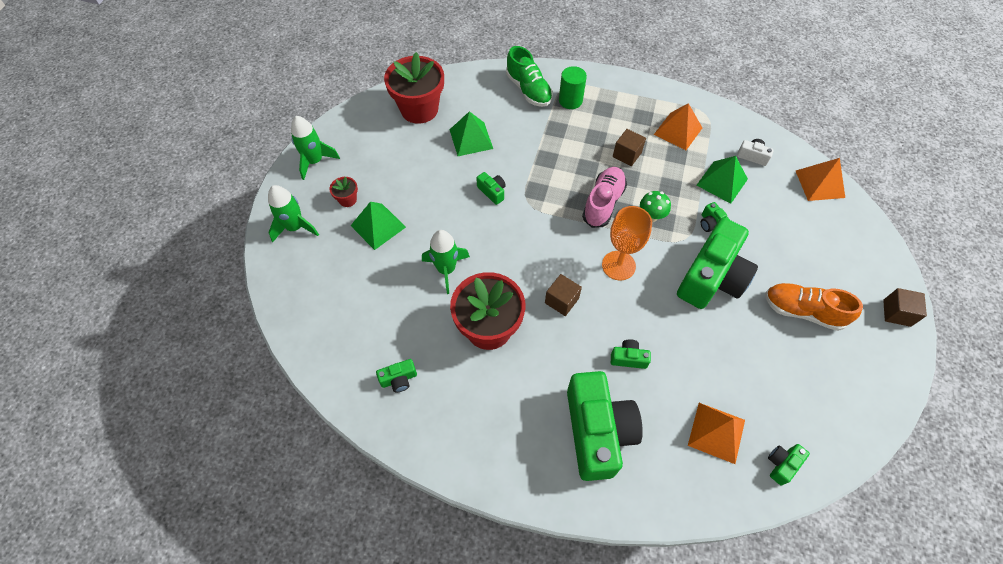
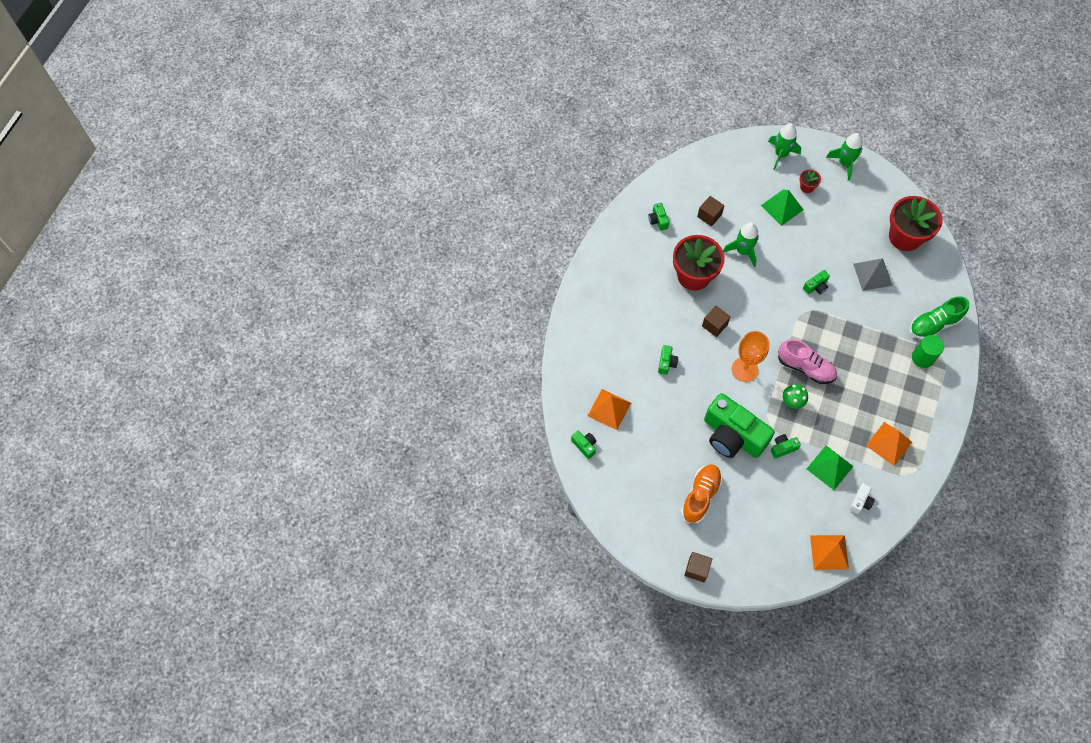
camera: 95 degrees right, 5 degrees up
(471, 139) = (872, 274): green pyramid -> grey pyramid
(597, 431) = (615, 335): green camera -> none
(627, 154) = (859, 395): brown cube -> brown cube (709, 216)

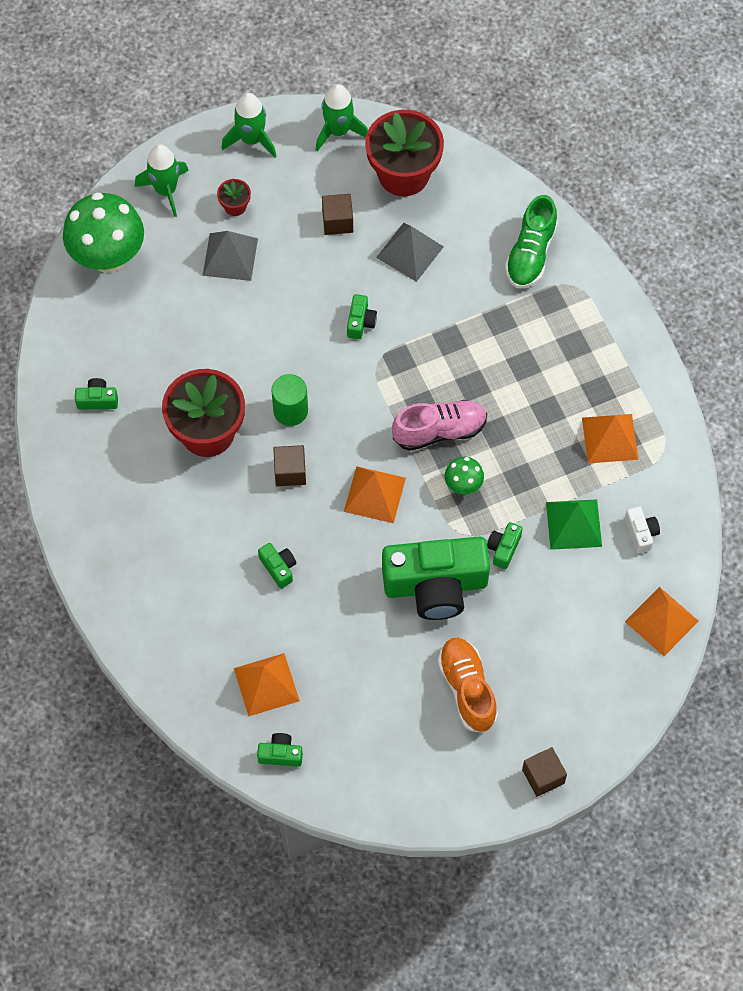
camera: 45 degrees left, 0 degrees up
(658, 220) = (97, 400): green camera -> green camera turned 150 degrees clockwise
(709, 216) = (154, 341): brown cube -> brown cube (337, 221)
(724, 163) = (108, 257): none -> green mushroom
(742, 251) = (236, 351): green rocket -> green rocket (338, 131)
(744, 369) = (374, 494): orange goblet -> orange pyramid
(782, 207) = (230, 256): green pyramid -> grey pyramid
(922, 358) = (554, 305): green cylinder -> green cylinder (290, 410)

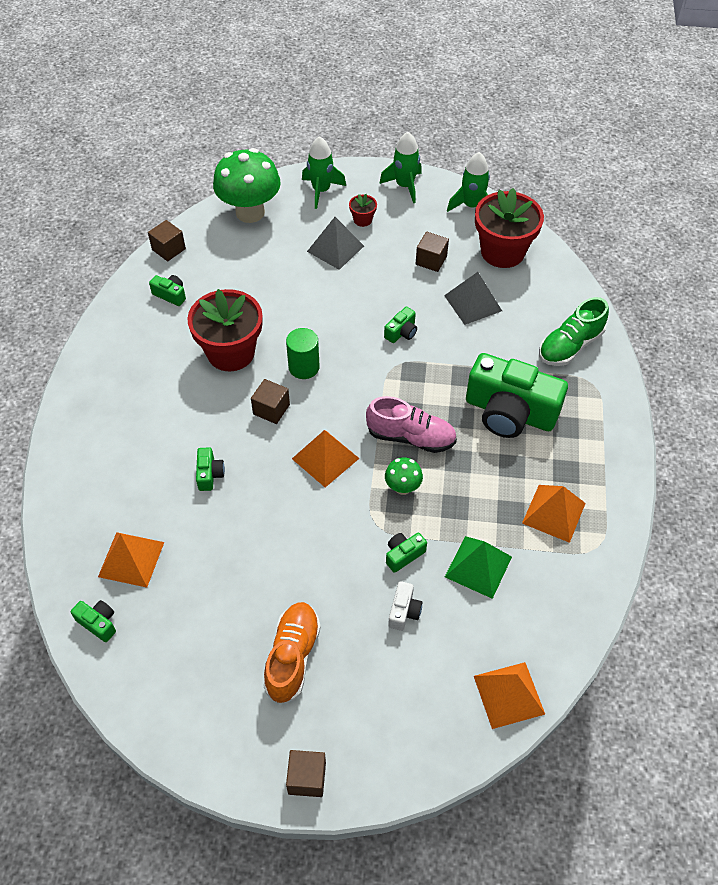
camera: 30 degrees right, 10 degrees down
(54, 347) = (168, 249): none -> brown cube
(435, 585) = (325, 554): green camera -> green camera (509, 412)
(641, 533) = (535, 606): white camera -> white camera (404, 611)

